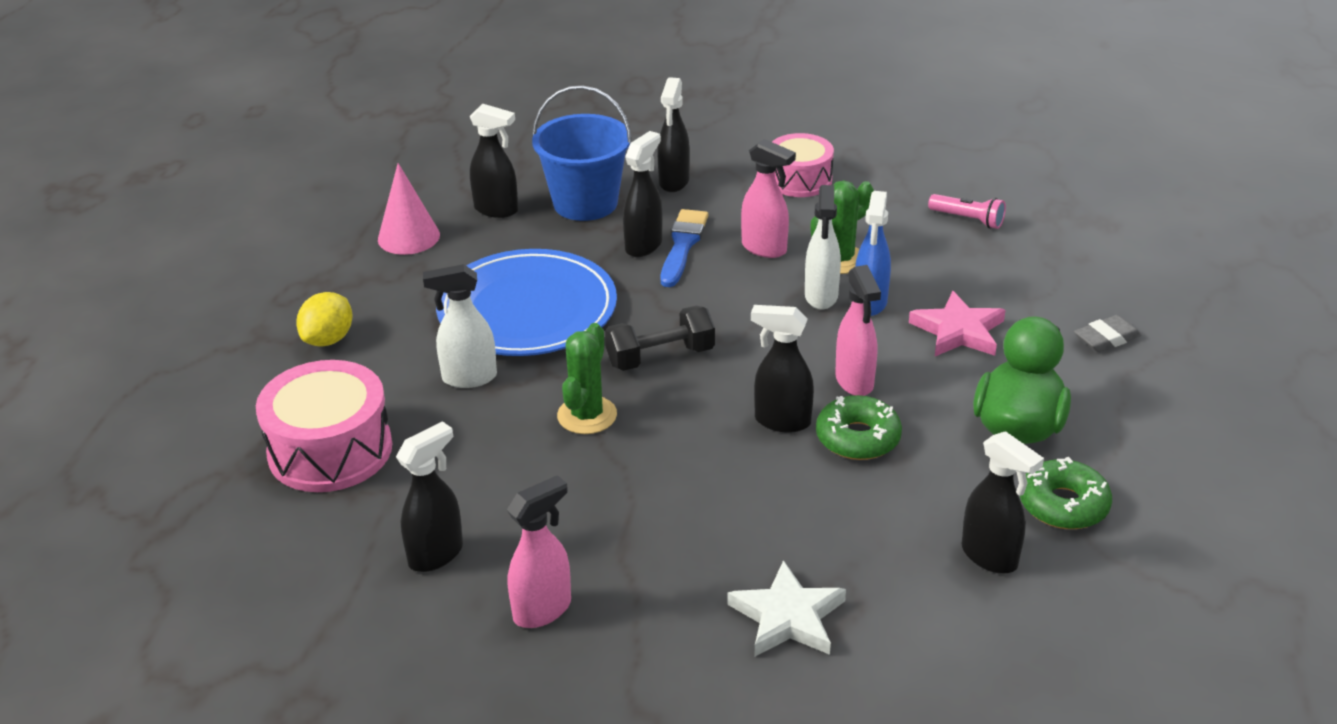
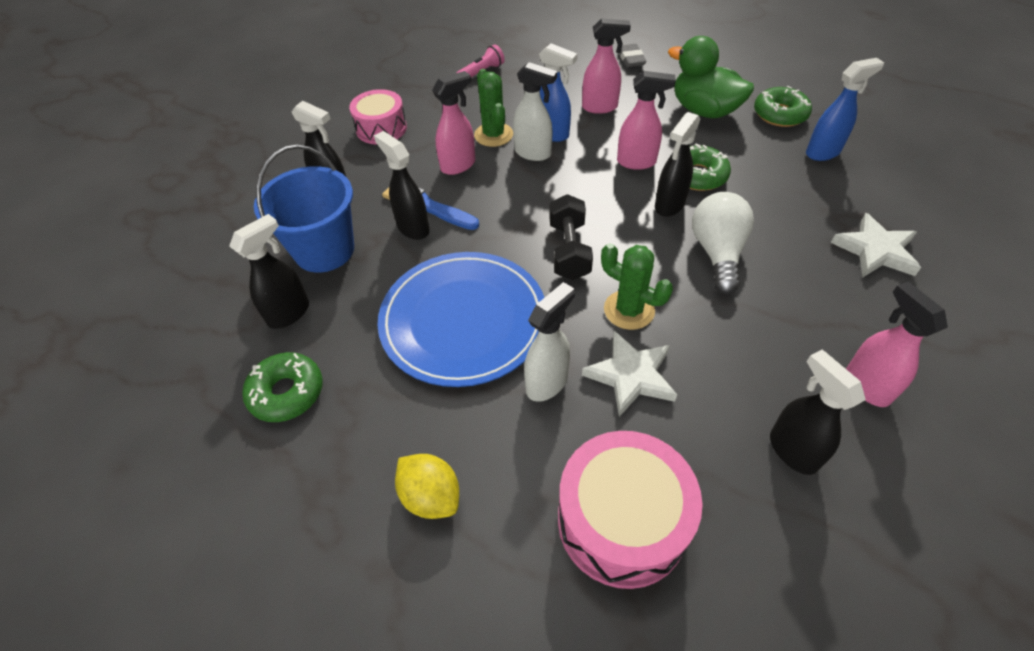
camera: 70 degrees left, 15 degrees up
(408, 237) = (287, 393): pink cone -> green donut
(468, 378) = (547, 382): white spray bottle -> white spray bottle turned 150 degrees counterclockwise
(495, 431) = (631, 376): none -> white star
(711, 472) = (717, 253): none -> white light bulb
(958, 331) = (600, 107): pink star -> pink spray bottle
(990, 557) = (823, 152): black spray bottle -> blue spray bottle

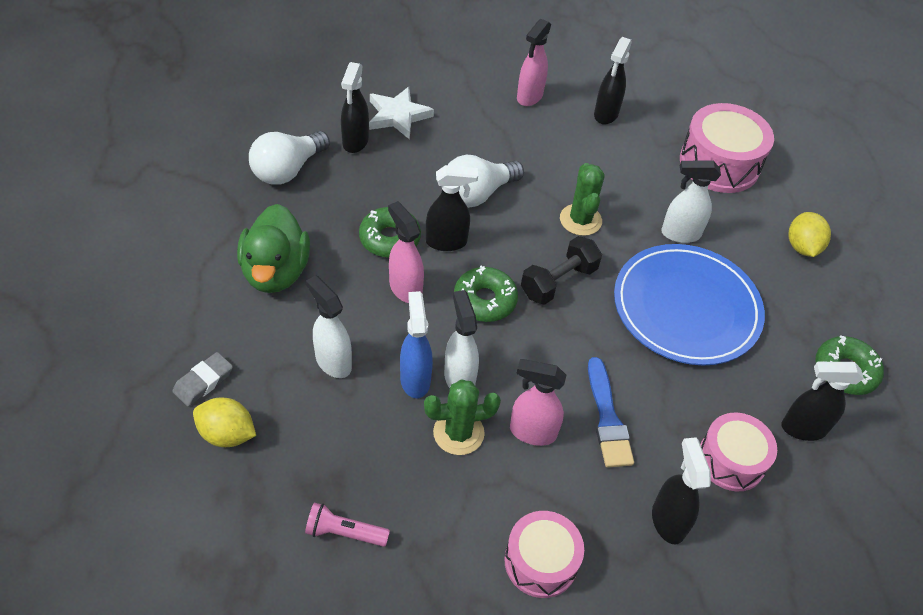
camera: 135 degrees left, 0 degrees up
(324, 250) = (731, 460): blue bucket -> pink drum
(412, 228) = (641, 409): black spray bottle -> black spray bottle (355, 142)
(493, 135) = (458, 433): green cactus -> green cactus turned 45 degrees clockwise
(585, 56) = (227, 434): none -> yellow lemon
(600, 107) = (333, 362): pink spray bottle -> white spray bottle
(631, 376) = (631, 197): white star -> none
(780, 114) = (242, 214): green donut -> green donut (485, 300)
(823, 152) = (288, 170): blue spray bottle -> white light bulb

